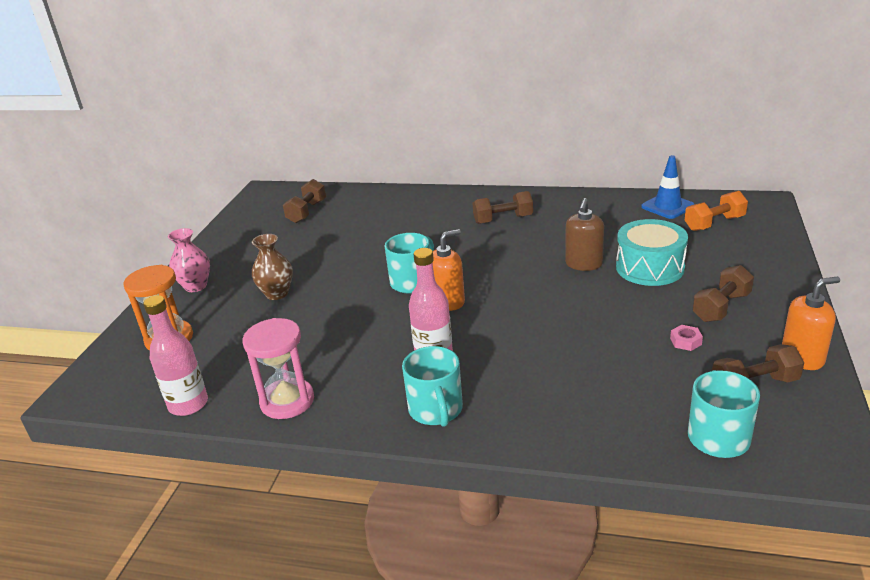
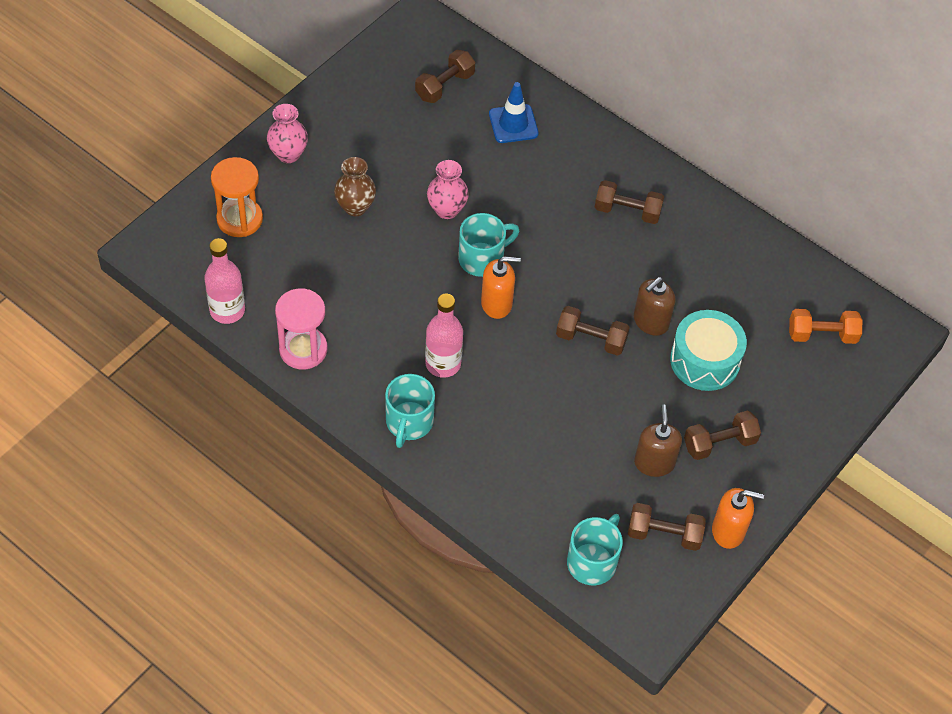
camera: 20 degrees right, 25 degrees up
(359, 267) = (447, 210): none -> pink vase
(547, 291) = (591, 339): none -> brown dumbbell
(667, 206) = (802, 283): blue traffic cone -> blue traffic cone (513, 124)
(685, 341) = (654, 463): pink nut -> brown soap dispenser

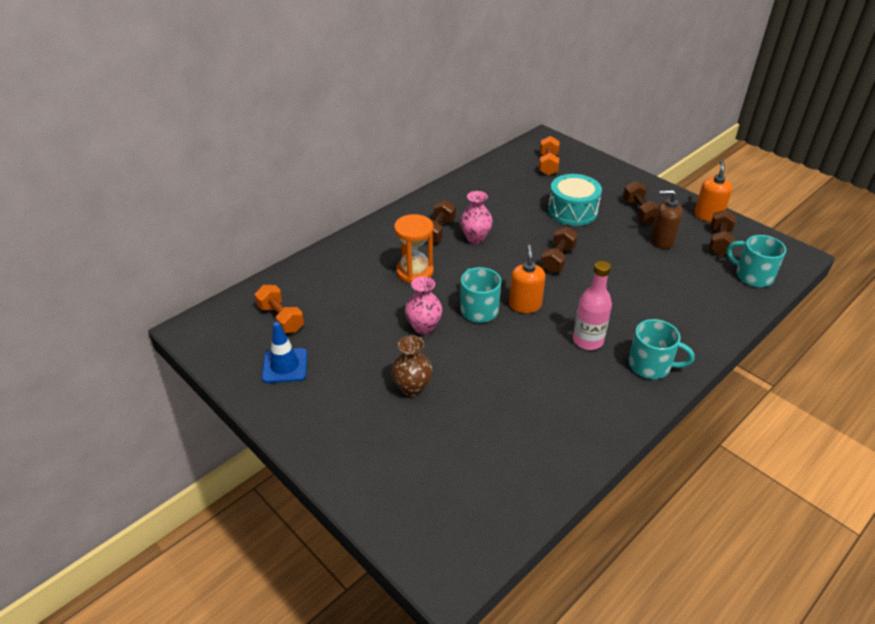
camera: 80 degrees left, 15 degrees down
(227, 310) = (536, 497): pink bottle -> none
(239, 219) = (416, 483): orange hourglass -> orange hourglass (415, 272)
(288, 154) = (335, 437): pink vase -> pink vase (475, 238)
(303, 349) = (581, 435): pink hourglass -> none
(445, 86) = (281, 318): brown dumbbell -> orange dumbbell
(513, 124) = (337, 281): blue traffic cone -> blue traffic cone (285, 366)
(650, 322) = (540, 230): brown soap dispenser -> none

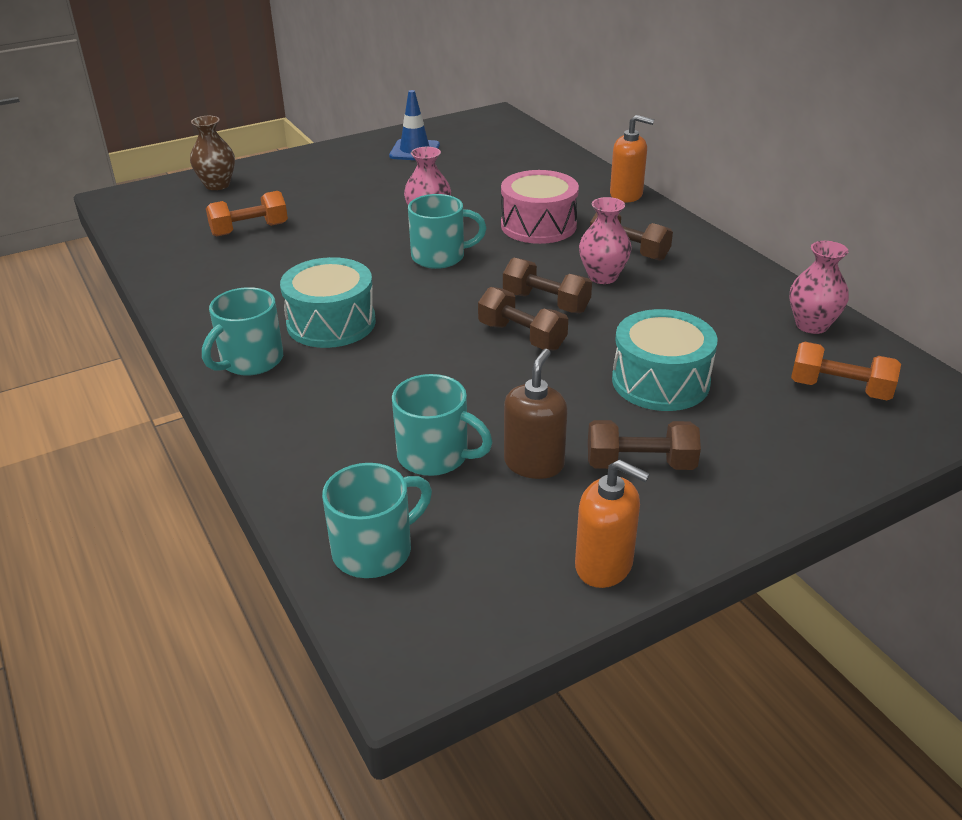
camera: 105 degrees right, 5 degrees down
(281, 318) = (488, 151): orange dumbbell -> orange dumbbell (249, 229)
(412, 388) = (337, 205): brown vase -> brown vase (217, 185)
(415, 272) = (538, 225): orange hourglass -> pink drum
(495, 171) = (811, 325): none -> pink vase
(525, 305) = (430, 290): orange soap dispenser -> orange soap dispenser (626, 195)
(588, 340) = (331, 323): pink bottle -> turquoise drum
(679, 271) = (435, 456): none -> turquoise mug
(719, 242) = (501, 544): brown dumbbell -> brown dumbbell (546, 302)

